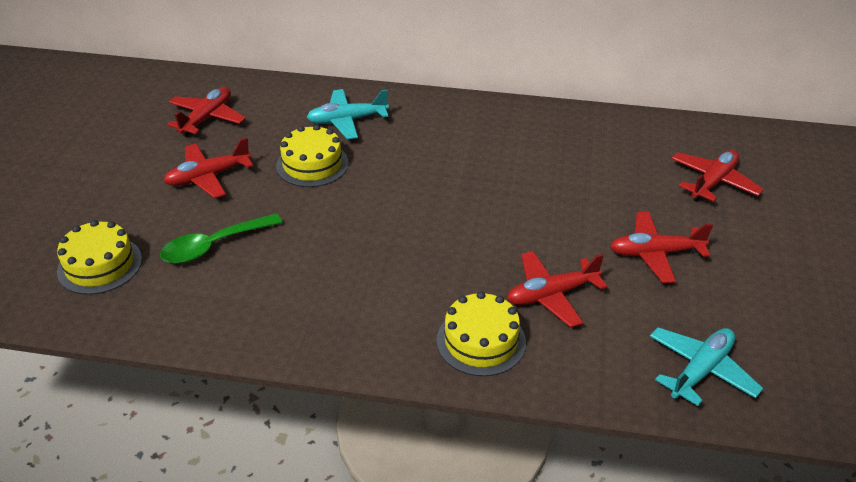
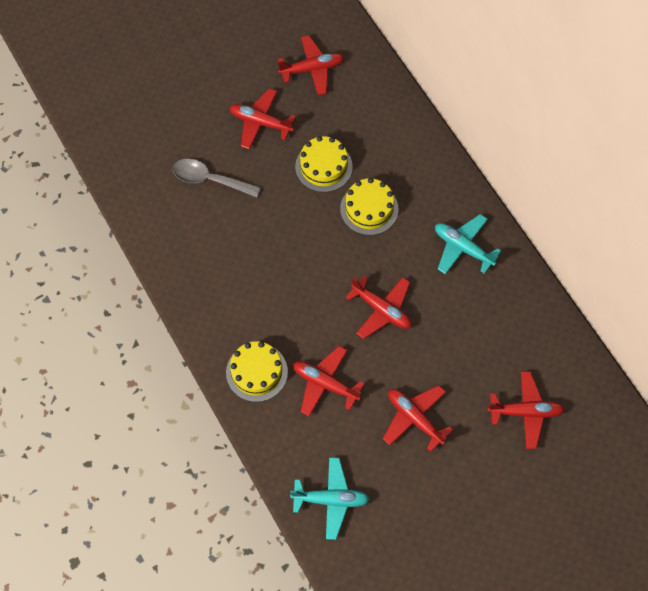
camera: 50 degrees right, 25 degrees up
(99, 265) = (147, 140): yellow cake -> yellow cake (369, 209)
(214, 246) = (210, 180): green spoon -> grey spoon
(347, 120) = (385, 148): turquoise plane -> turquoise plane (463, 248)
(509, 210) = (381, 309): none -> red plane

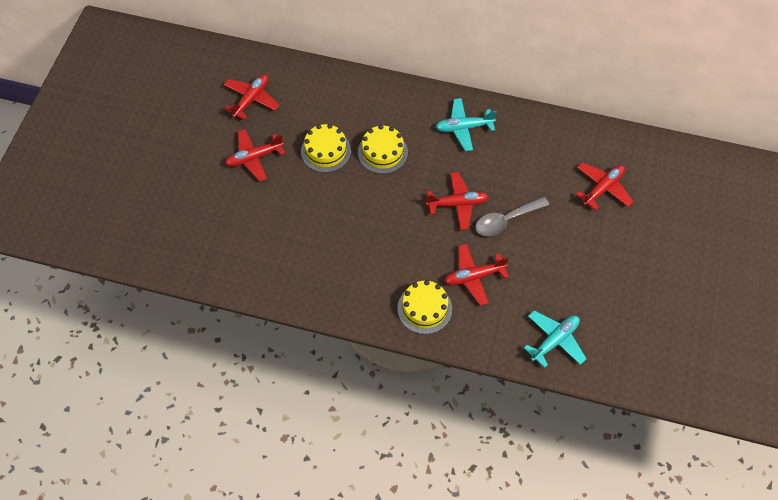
camera: 45 degrees left, 5 degrees down
(210, 180) = (260, 220): grey spoon -> grey spoon (506, 220)
(415, 418) = (548, 248): red plane -> none

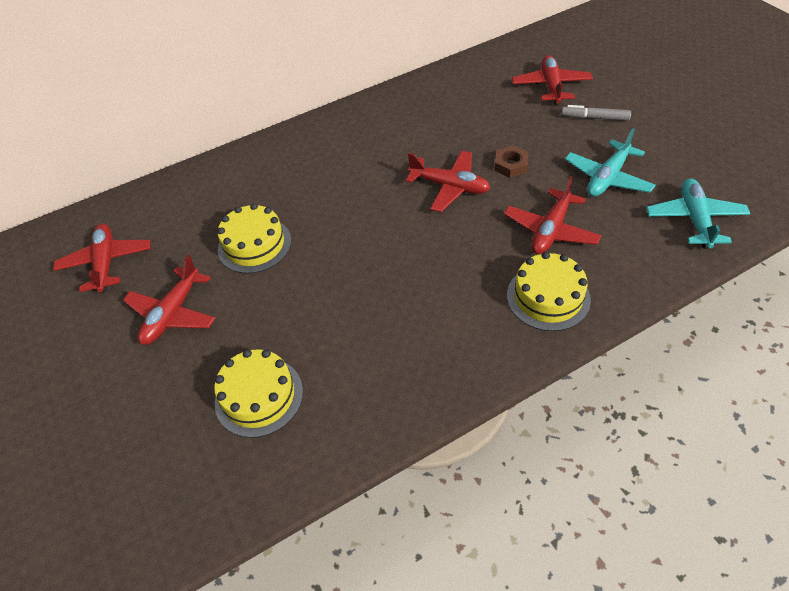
camera: 40 degrees left, 10 degrees down
(382, 152) = (319, 202): yellow cake -> yellow cake (259, 396)
(457, 204) = (449, 187): red plane -> red plane turned 75 degrees clockwise
(464, 128) = (373, 129): turquoise plane -> turquoise plane (607, 178)
(506, 220) = (511, 165): grey spoon -> brown nut
(595, 233) = (595, 118): none -> grey marker

